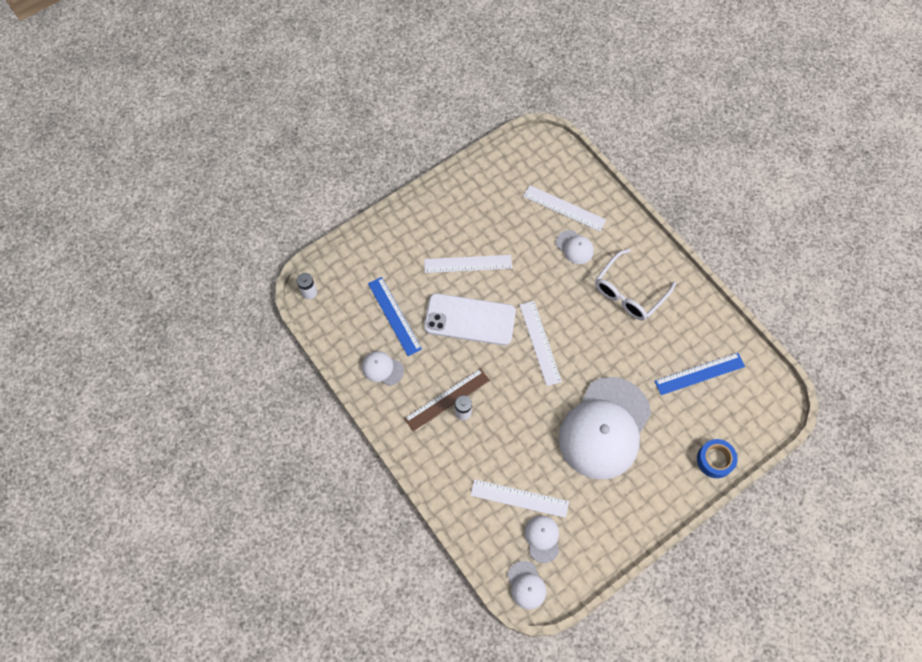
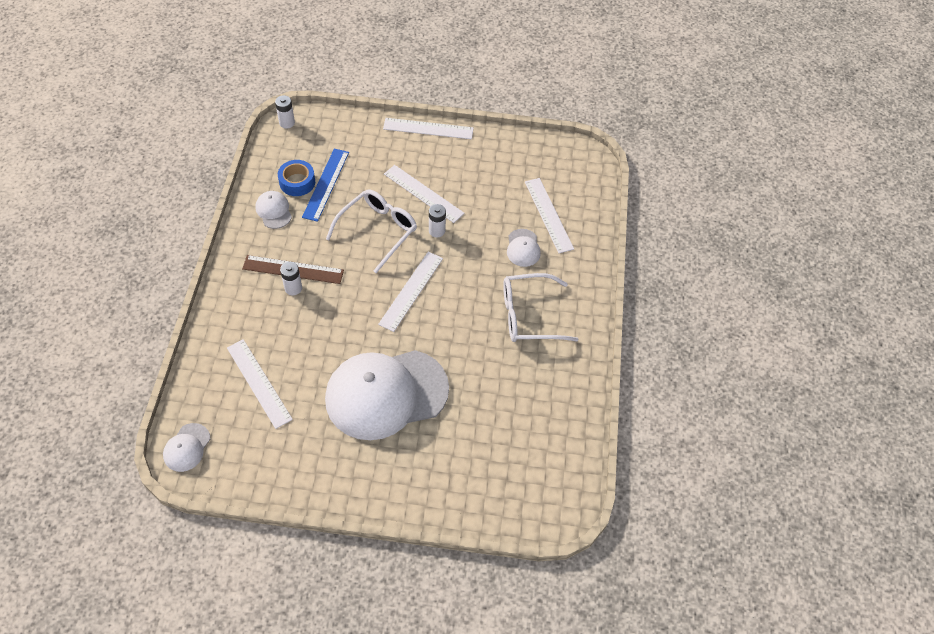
camera: 40 degrees right, 10 degrees down
(414, 210) = (428, 128): none -> white ruler
(470, 319) = (377, 231): white phone -> white glasses
(507, 284) = (437, 231): none -> white battery
(542, 538) = (239, 427): white cap -> none
(699, 373) = (516, 424): blue ruler -> none
(715, 460) = (448, 501): blue tape -> blue tape (297, 182)

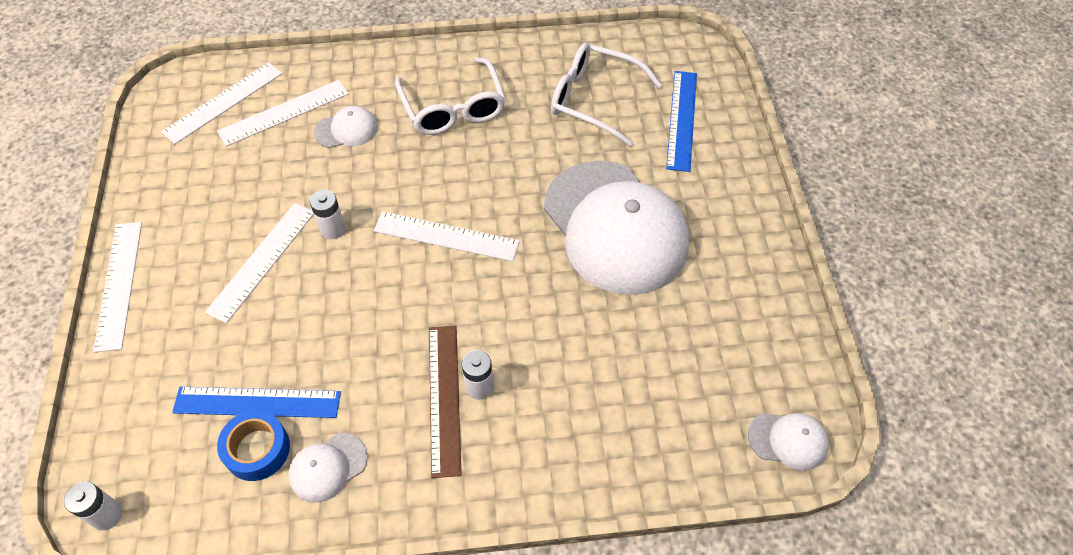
camera: 100 degrees left, 0 degrees up
(259, 383) = (654, 380): white ruler -> white ruler (223, 102)
(377, 231) = (346, 302): white glasses -> white glasses (594, 100)
(477, 473) = (681, 120): none -> blue ruler

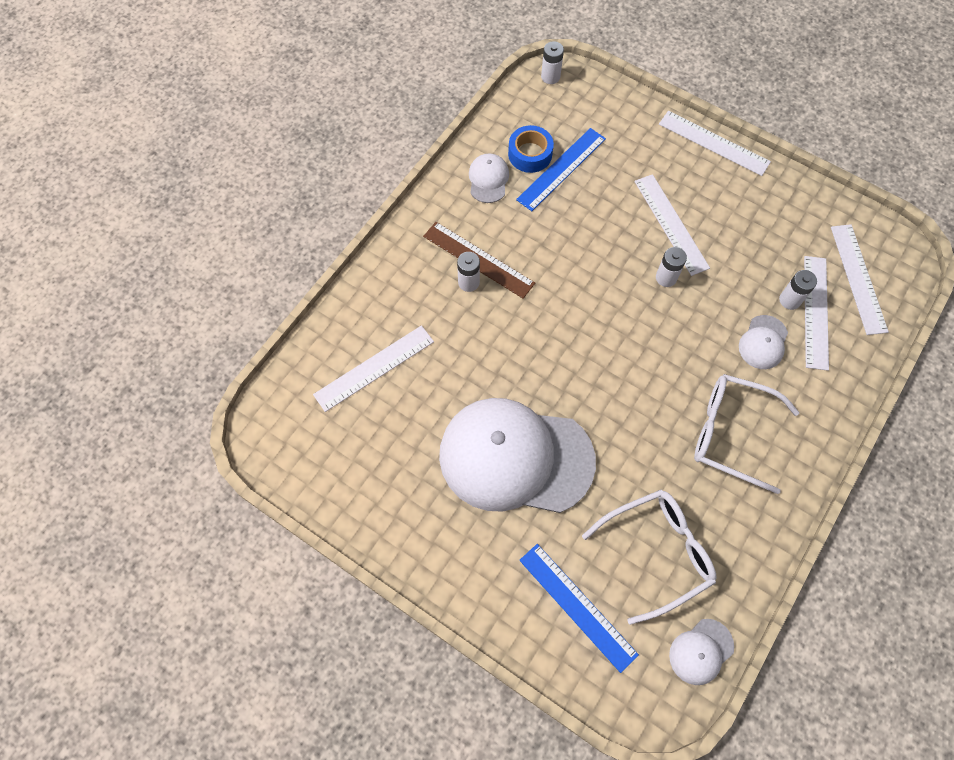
camera: 130 degrees right, 10 degrees up
(285, 134) = (790, 300): none -> white battery
(446, 236) = (602, 341): white ruler -> white ruler (374, 368)
(788, 440) = (274, 423): white cap -> white cap (701, 651)

